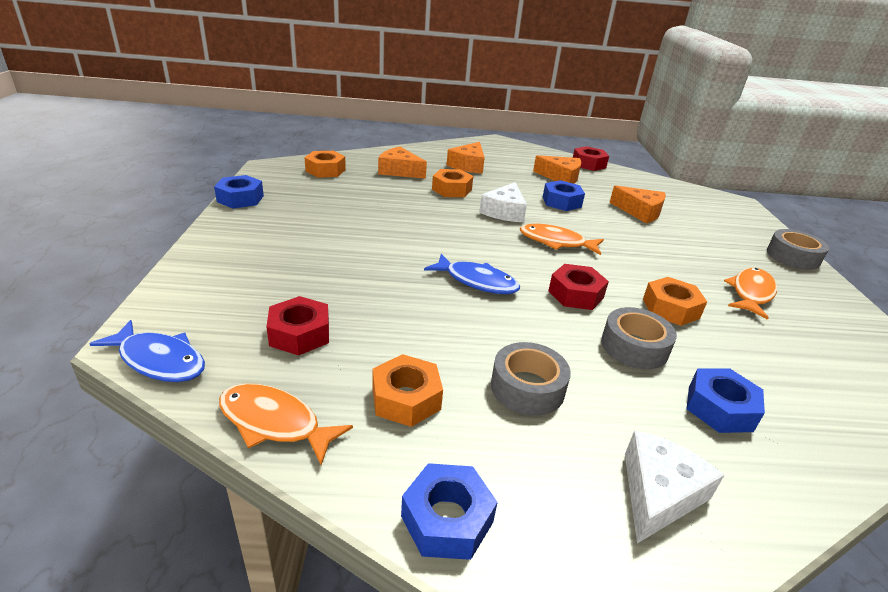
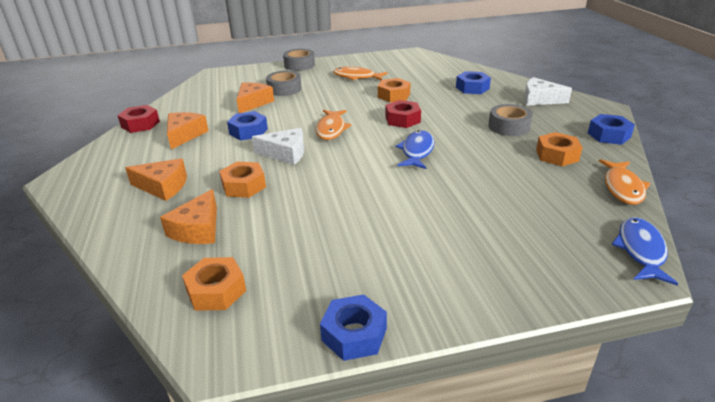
camera: 100 degrees left, 0 degrees up
(300, 334) = (548, 203): red nut -> none
(634, 347) = (443, 104): grey tape -> grey tape (284, 89)

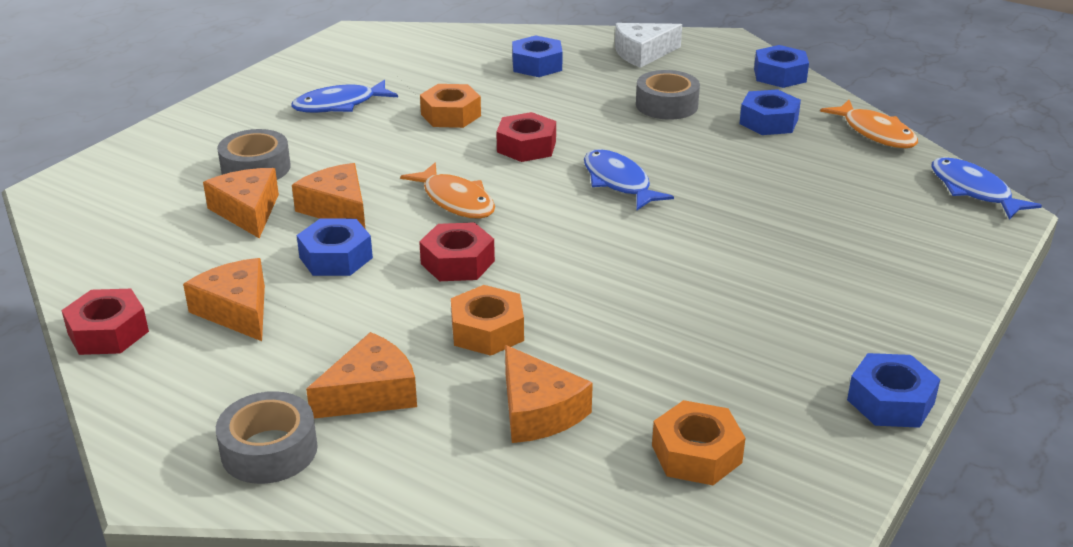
camera: 45 degrees left, 0 degrees up
(283, 114) = (337, 209): none -> orange cheese
(285, 153) = (457, 262): white cheese -> red nut
(299, 65) = (197, 117): grey tape -> grey tape (269, 450)
(356, 77) = (339, 105): orange fish -> blue fish
(557, 155) = (768, 121): orange nut -> blue nut

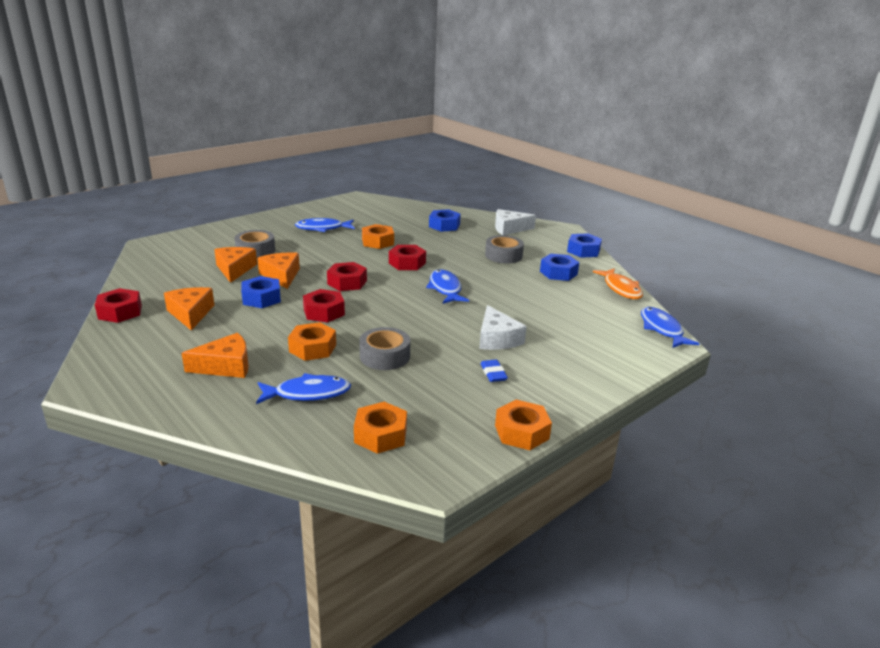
camera: 15 degrees right, 5 degrees down
(269, 450) = (151, 382): grey tape -> grey tape (384, 356)
(455, 201) = (347, 282): orange fish -> red nut
(538, 411) = (308, 393): orange cheese -> blue fish
(755, 255) = (497, 339): none -> white cheese
(788, 315) = (493, 373): none -> blue eraser
(890, 401) = (521, 432): blue nut -> orange nut

